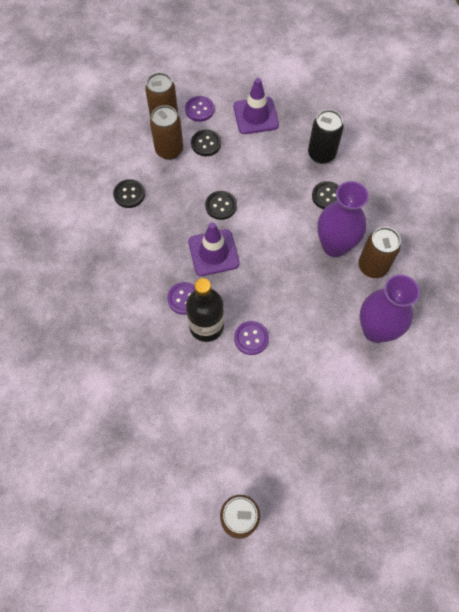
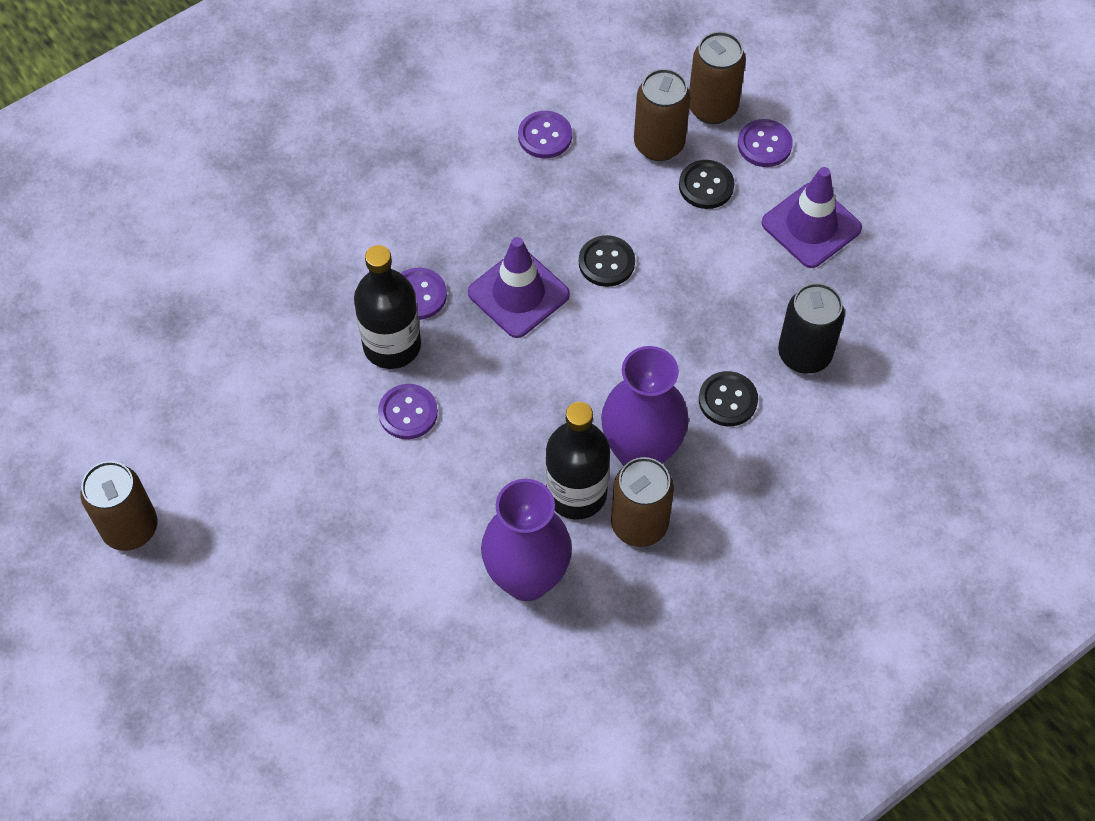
camera: 60 degrees right, 5 degrees down
(129, 194) = (545, 136): black button -> purple button
(341, 284) = (576, 493): none -> black bottle

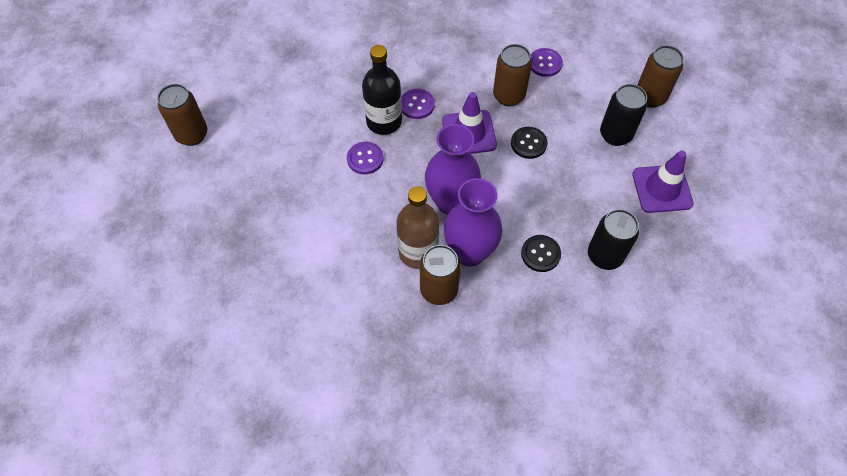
camera: 35 degrees right, 0 degrees up
(527, 578) = (357, 280): purple vase -> purple vase (451, 202)
(576, 493) = (418, 252): black bottle -> brown bottle
(659, 144) = (604, 100): brown can -> brown can (508, 96)
(706, 186) = (615, 135): black button -> black can
(764, 144) = (666, 131): purple button -> none

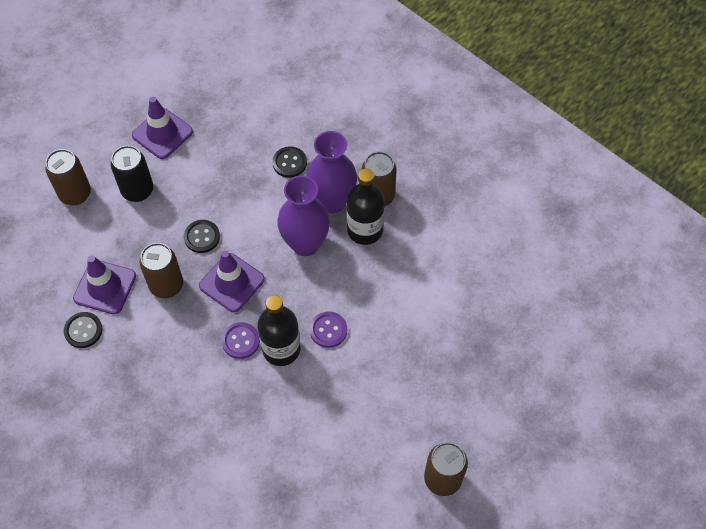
camera: 135 degrees left, 0 degrees up
(418, 252) = (365, 230): brown bottle -> black bottle
(521, 33) = (83, 330): none -> black button
(545, 63) = (105, 287): purple button -> purple traffic cone
(604, 256) = (253, 129): black can -> none

